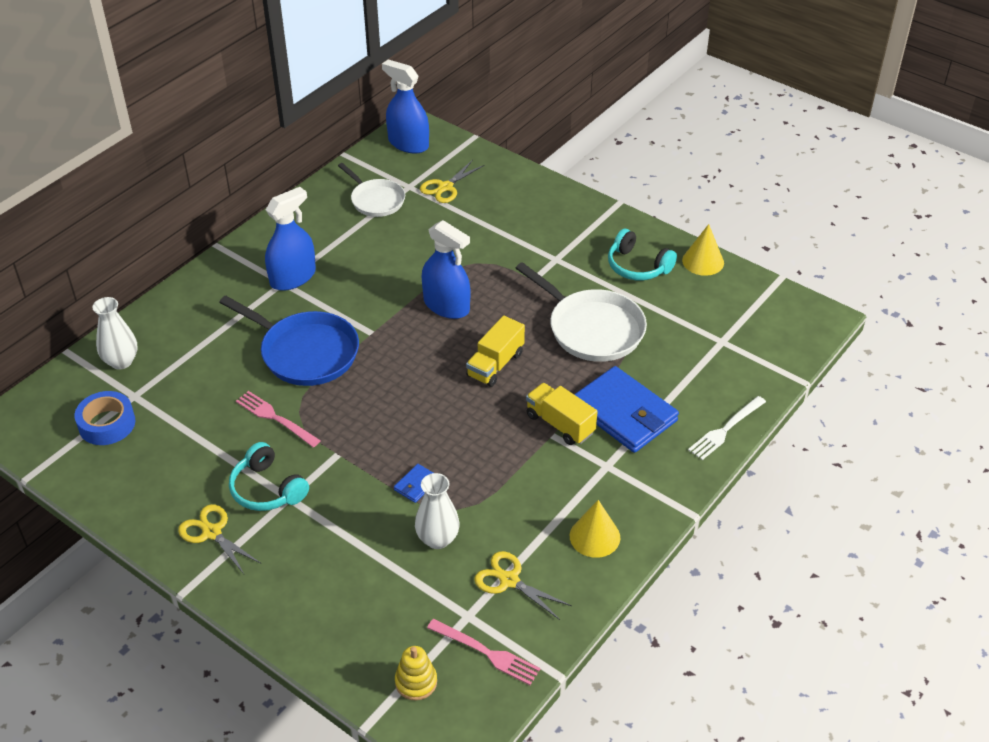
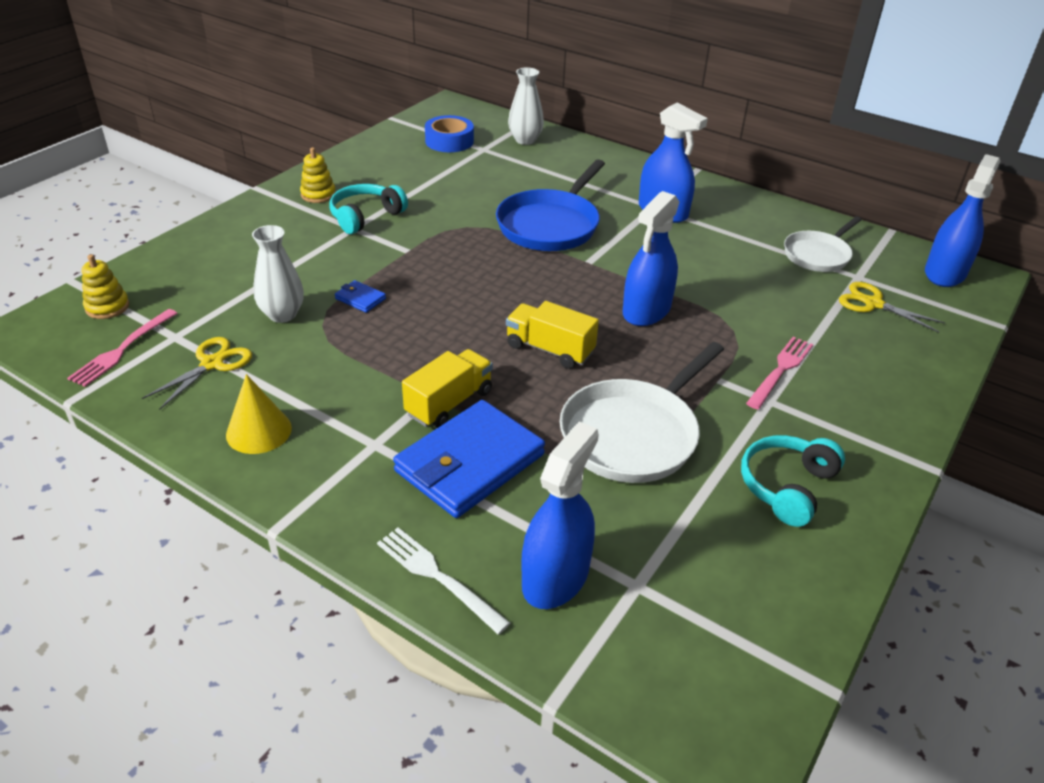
camera: 85 degrees right, 5 degrees down
(211, 532) = (318, 194): yellow scissors -> yellow stacking toy
(274, 418) = (457, 214): pink fork -> pink fork (781, 369)
(703, 261) = (832, 571): yellow cone -> none
(719, 376) = (555, 577): none -> blue spray bottle

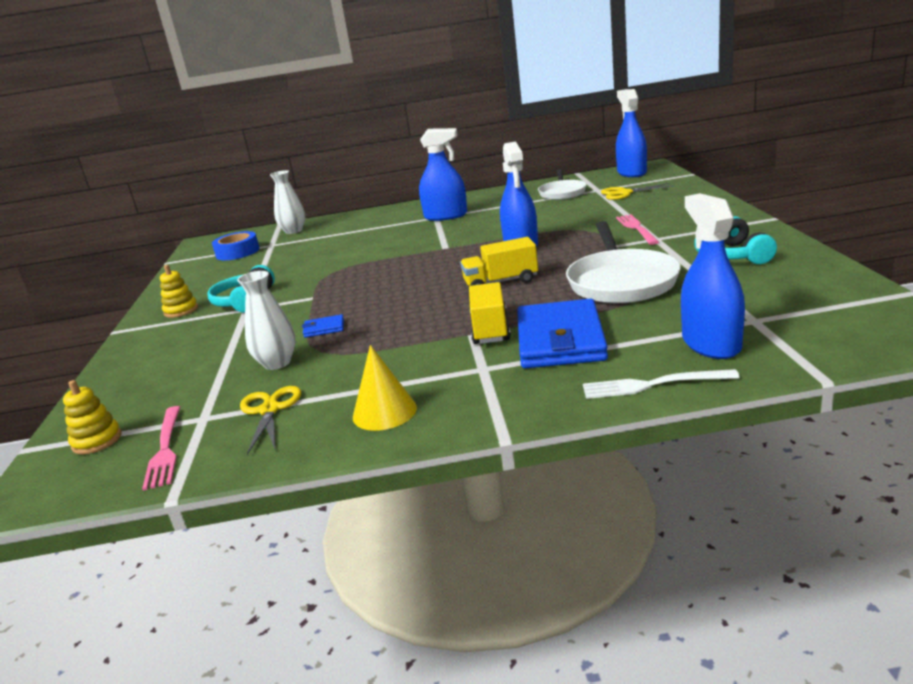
camera: 35 degrees left, 15 degrees down
(550, 225) = (388, 248): blue pan -> none

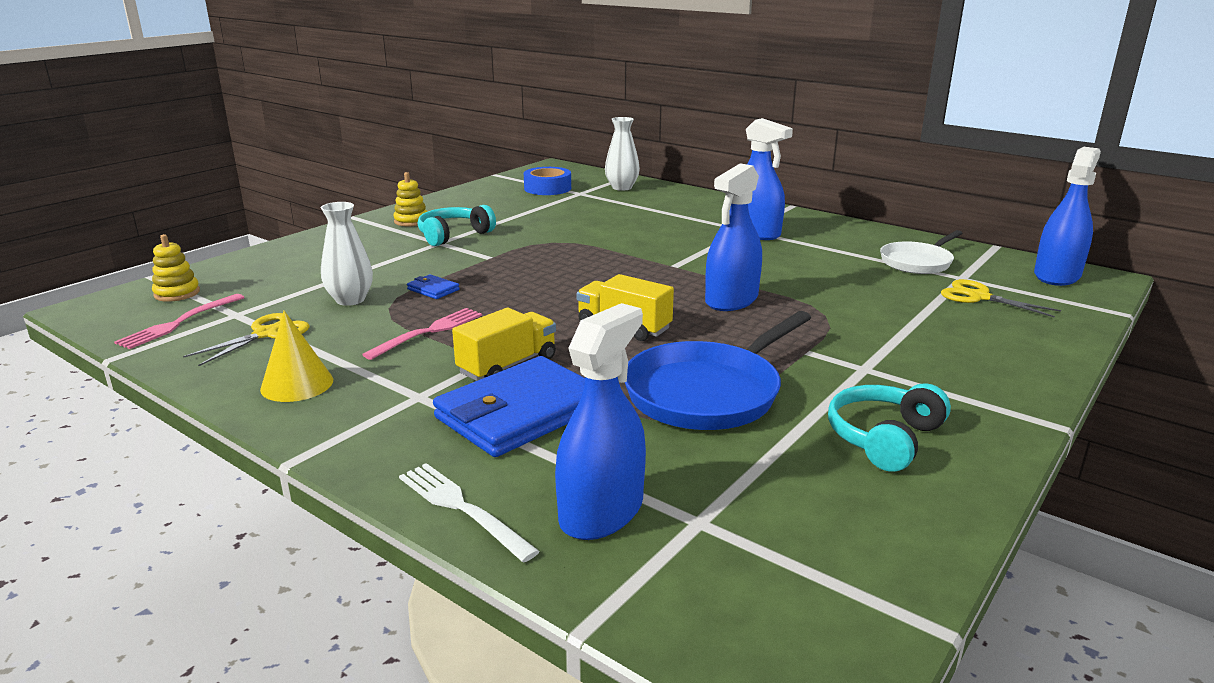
camera: 40 degrees right, 0 degrees up
(621, 281) = (707, 392): white pan -> blue pan
(636, 228) = (877, 344): pink fork -> pink fork (429, 331)

